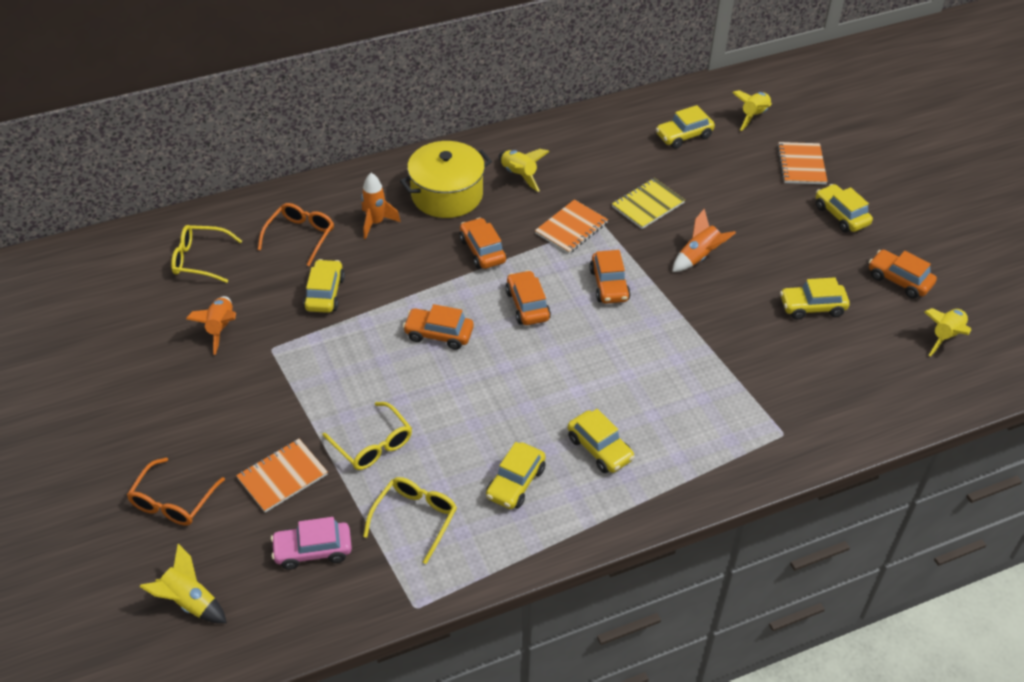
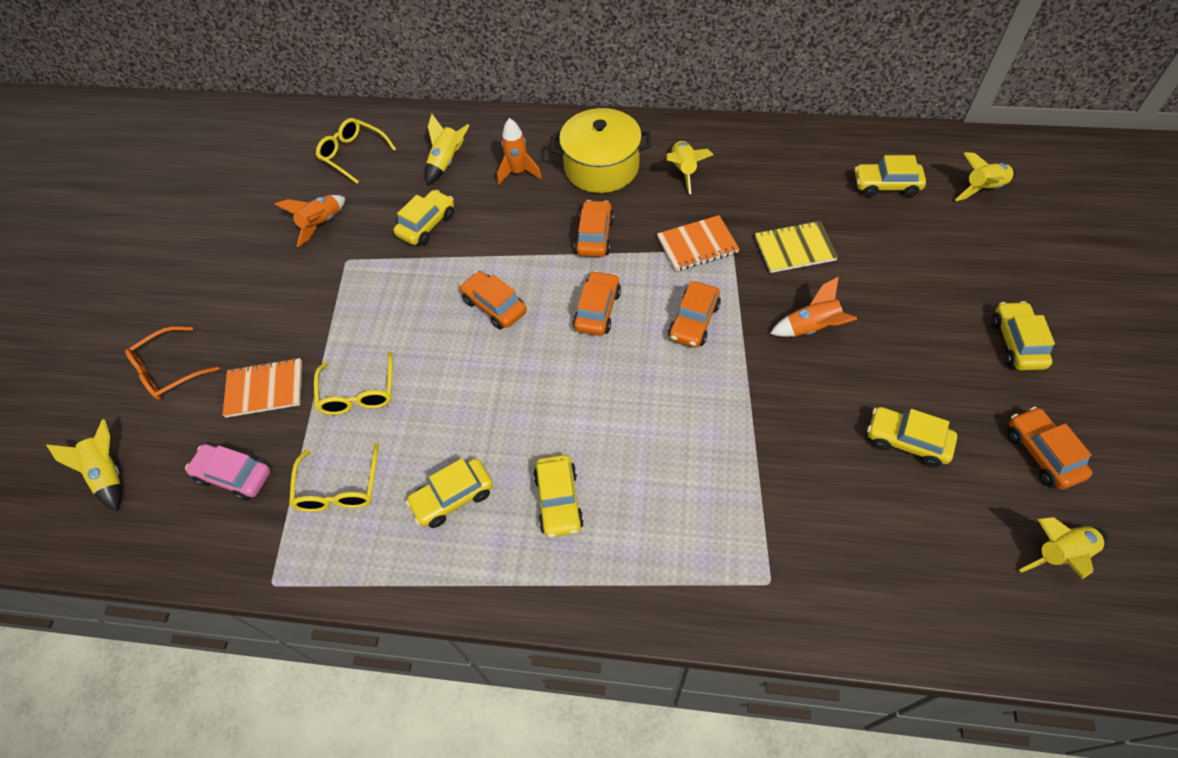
camera: 35 degrees right, 10 degrees up
(300, 236) = (446, 162): orange glasses -> yellow rocket
(415, 518) = (339, 488): yellow glasses -> yellow glasses turned 120 degrees clockwise
(801, 165) = (1005, 265): orange notebook -> none

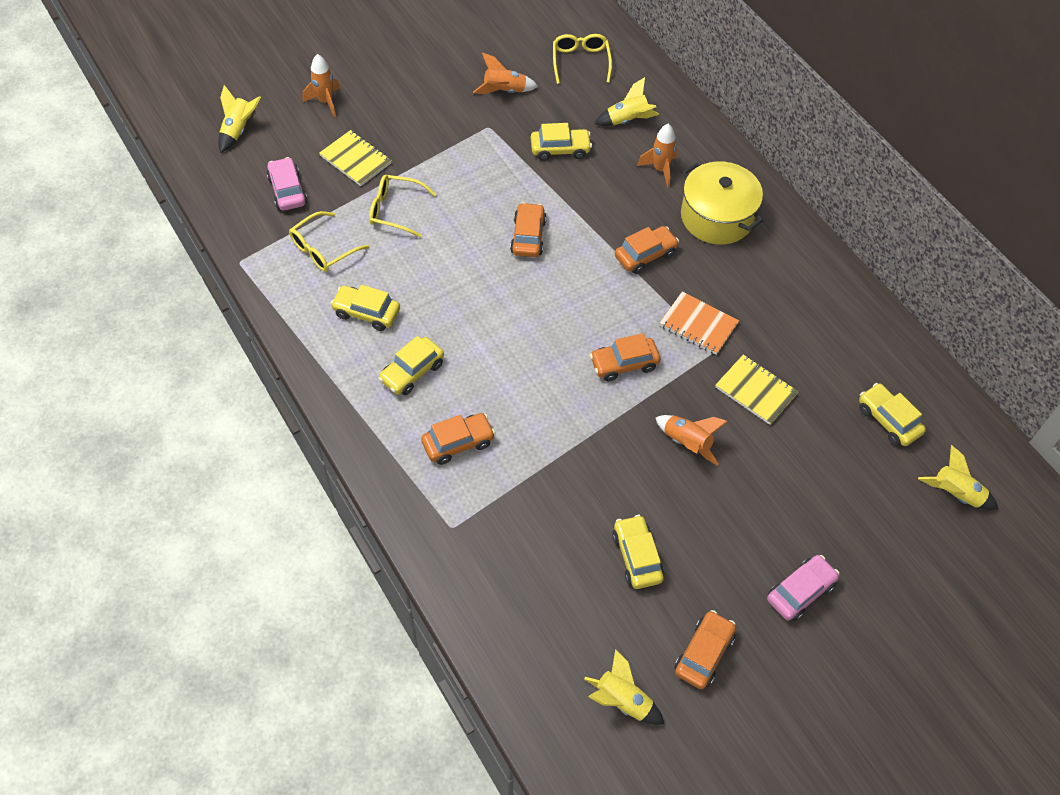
camera: 45 degrees right, 0 degrees up
(169, 371) = (325, 102): orange glasses -> orange rocket
(265, 389) = (355, 159): orange notebook -> yellow notebook
(358, 393) = (395, 210): yellow glasses -> yellow glasses turned 60 degrees clockwise
(597, 310) = (580, 299): orange car -> orange car (458, 443)
(683, 171) = (766, 272): yellow rocket -> none
(1016, 343) = (800, 592): yellow car -> pink car

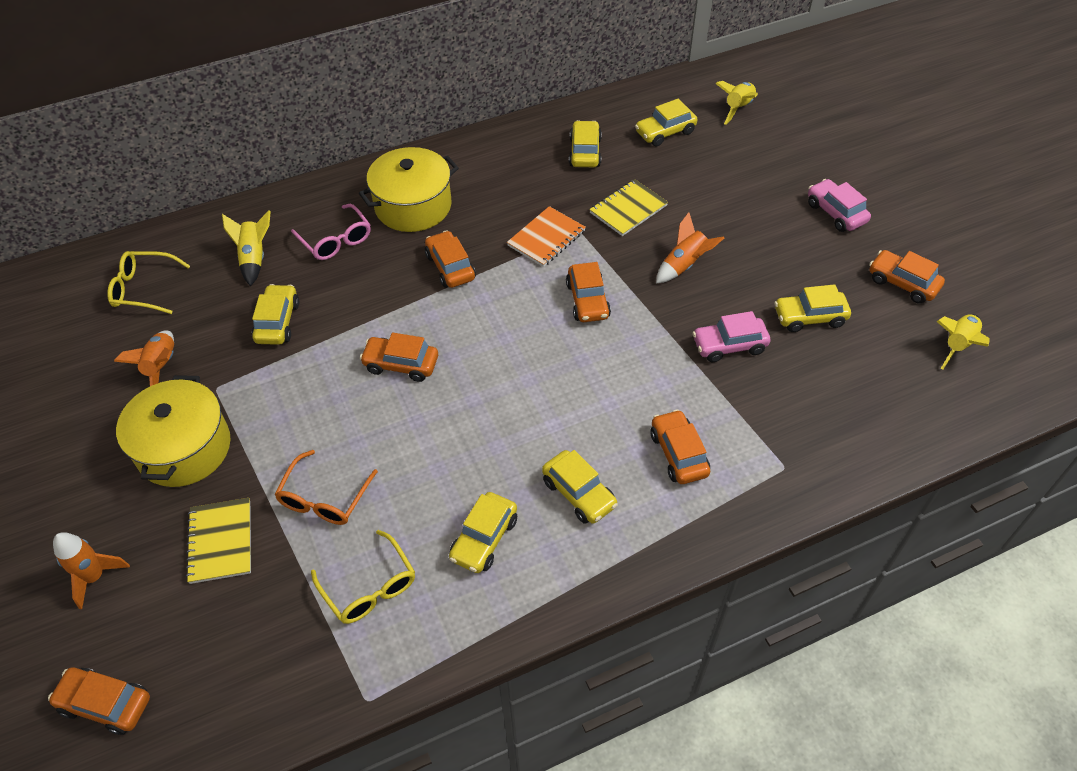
camera: 80 degrees left, 5 degrees down
(238, 130) = (105, 704): yellow rocket -> orange car
(287, 191) = (251, 632): pink car -> pink car (729, 345)
(355, 159) = (221, 541): yellow notebook -> yellow notebook turned 60 degrees counterclockwise
(395, 210) = (324, 498): yellow glasses -> orange glasses
(432, 122) = (184, 448): none -> yellow pot
(660, 169) = (336, 240): orange rocket -> pink glasses
(833, 347) = (585, 152): none -> yellow car

